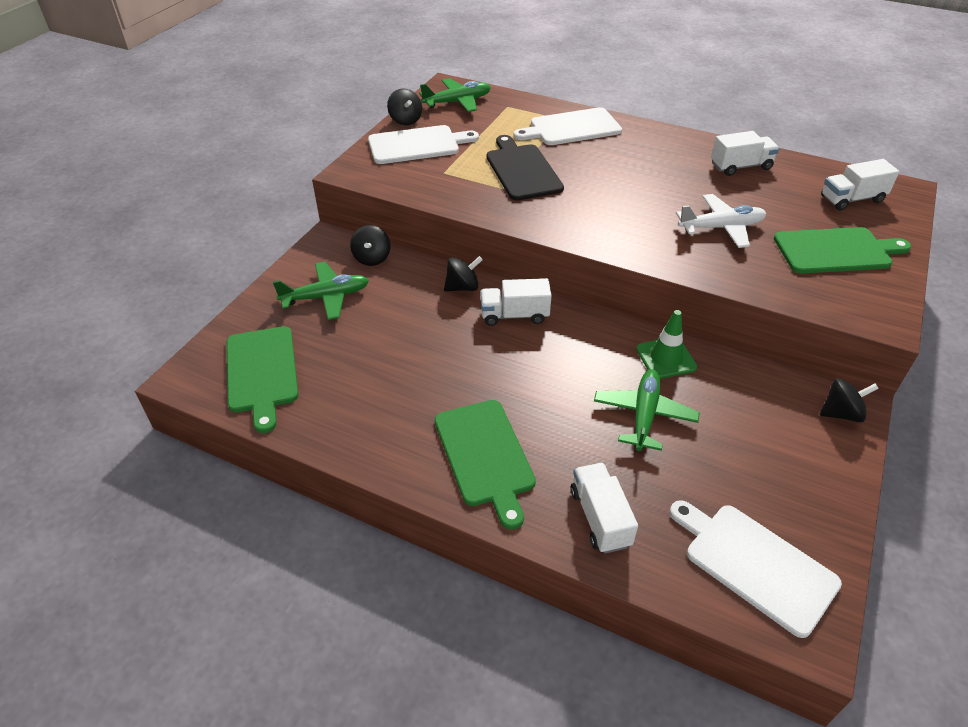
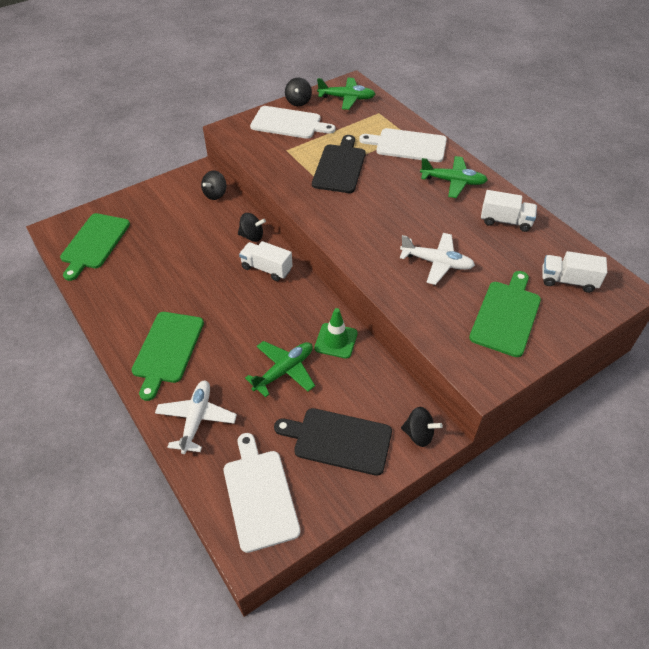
camera: 30 degrees right, 5 degrees up
(326, 297) = (167, 210): green plane -> green plane (453, 181)
(600, 518) = (196, 419): white truck -> white plane
(773, 459) = (338, 440): none -> black cutting board
(836, 251) = (506, 315): green cutting board -> green cutting board turned 90 degrees counterclockwise

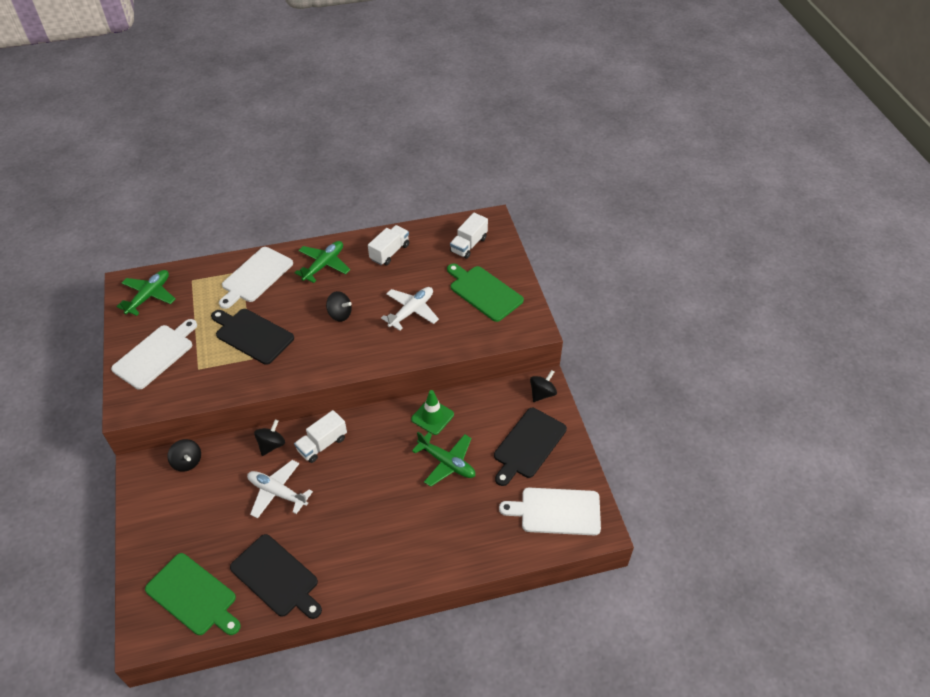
camera: 70 degrees left, 0 degrees up
(121, 286) = (276, 577): none -> black cutting board
(167, 350) = (382, 549): green cutting board -> none
(196, 419) = (469, 541): white plane -> white plane (277, 492)
(284, 371) = (447, 463): green plane -> green plane turned 150 degrees clockwise
(298, 102) = (124, 336): black spinning top -> black spinning top (340, 314)

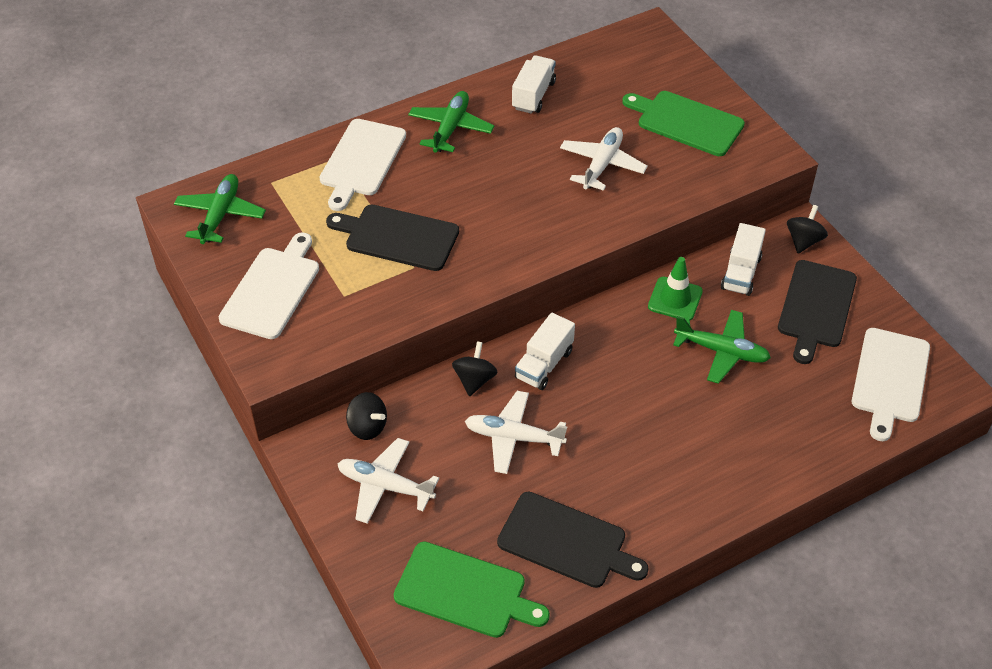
camera: 15 degrees left, 0 degrees up
(178, 507) = (385, 486): none -> white plane
(340, 314) = (506, 187): black spinning top -> none
(468, 245) = (636, 66): white truck -> white truck (740, 273)
(556, 511) = (889, 379): white cutting board -> white cutting board turned 60 degrees counterclockwise

